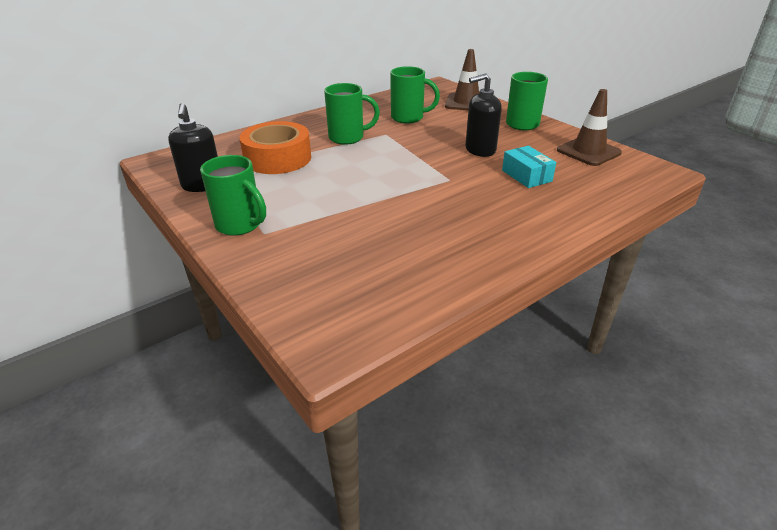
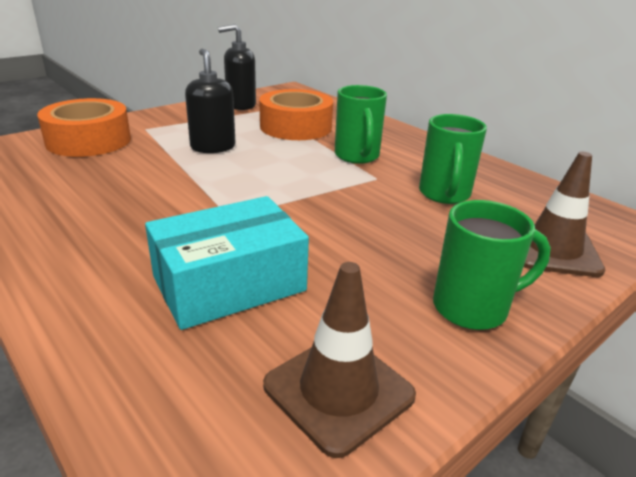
camera: 85 degrees right, 5 degrees down
(240, 225) = (163, 120): green mug -> none
(296, 262) = (89, 140): none -> orange tape
(480, 150) = (331, 247): black soap dispenser -> black soap dispenser (213, 147)
(526, 176) = (229, 284): turquoise box -> turquoise box, size x1.70

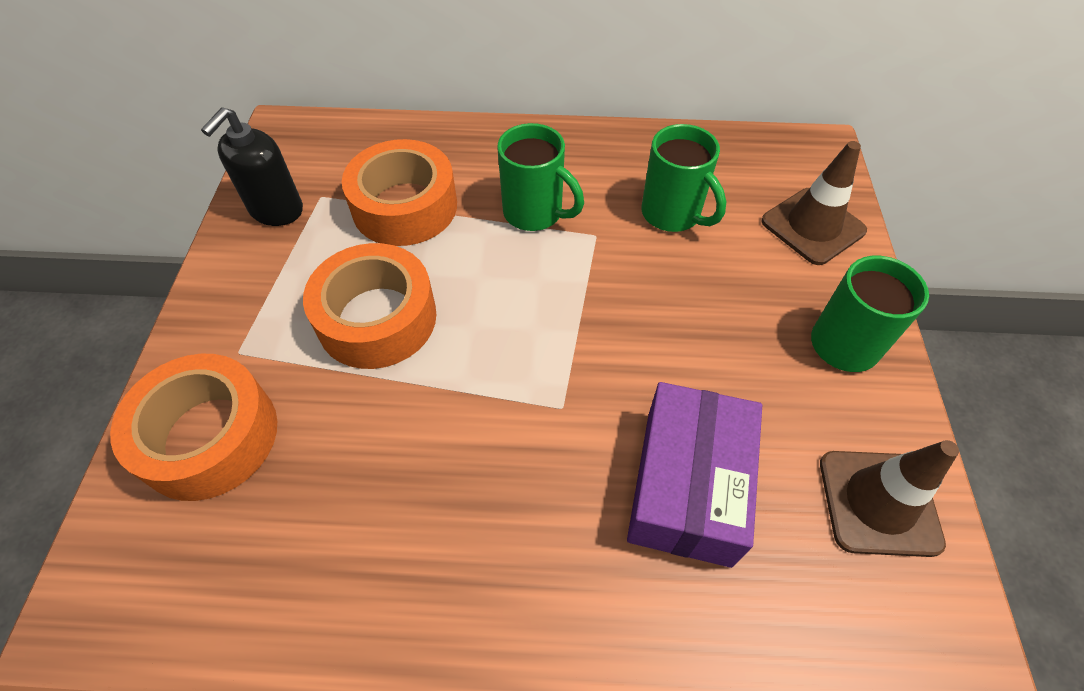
camera: 45 degrees left, 25 degrees up
(213, 147) = (377, 318): black soap dispenser -> orange tape
(229, 284) = (687, 486): turquoise box -> purple box

